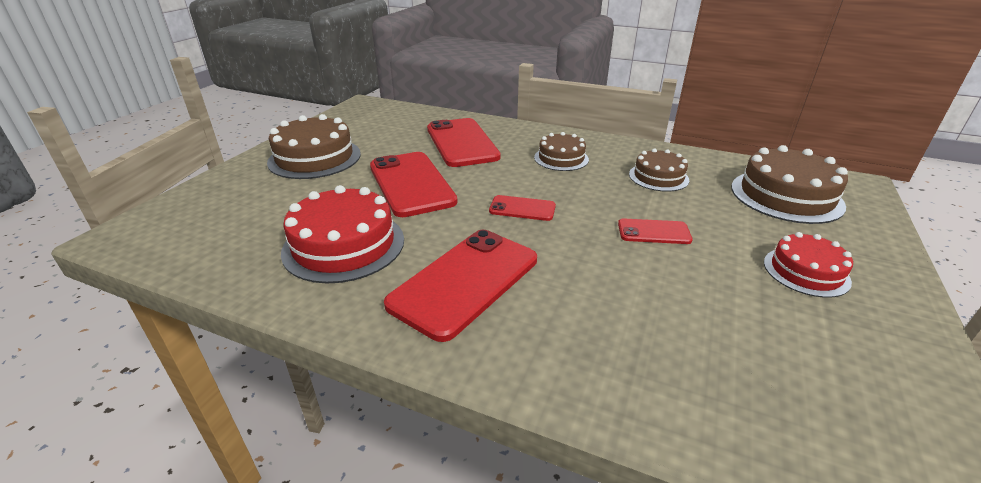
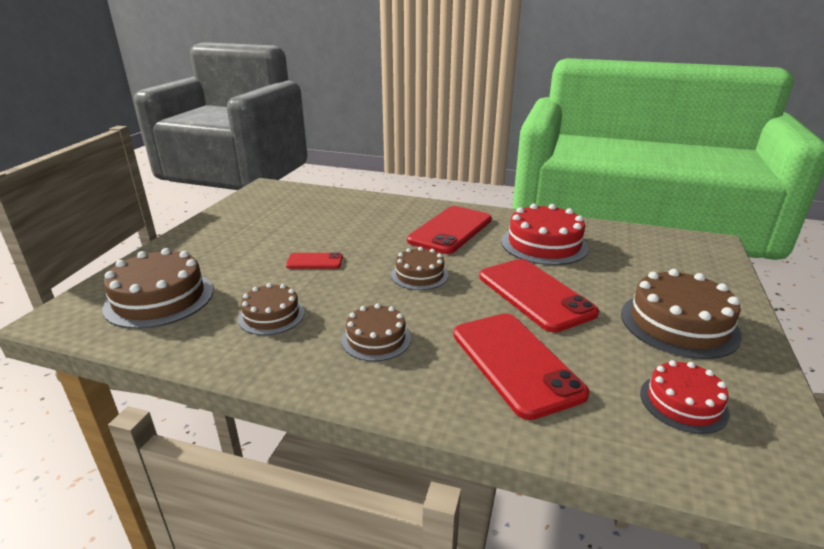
camera: 175 degrees right, 5 degrees down
(522, 208) = (419, 275): red phone -> brown cake
(806, 271) = (229, 243): red cake -> red cake (683, 403)

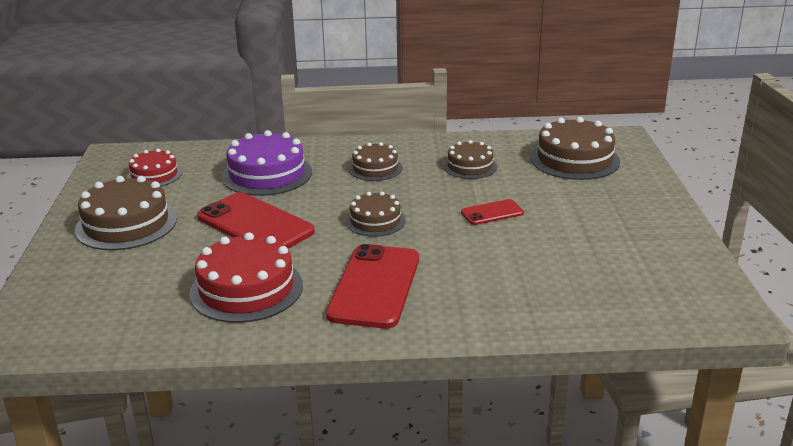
camera: 160 degrees right, 0 degrees up
(515, 363) = (267, 174): red phone -> purple cake

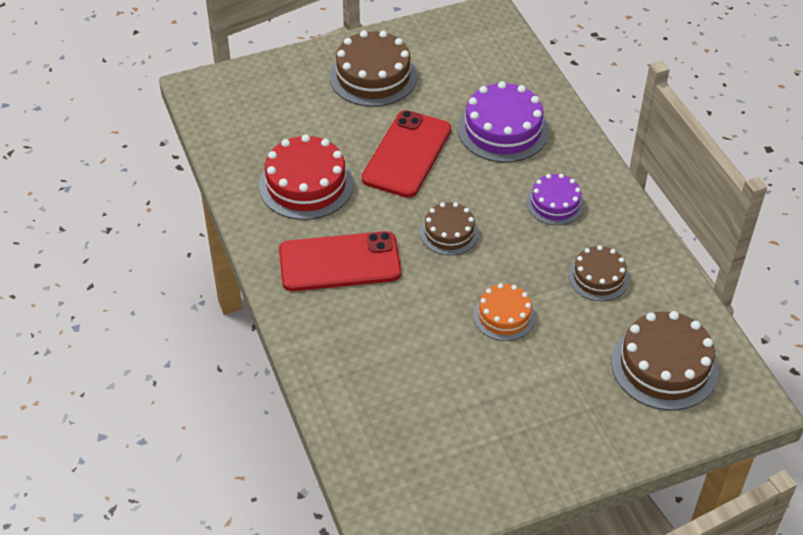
camera: 70 degrees right, 20 degrees up
(154, 175) = (464, 57): red cake -> none
(375, 168) = (555, 203): brown cake -> purple cake
(492, 213) = (504, 316): red phone -> orange cake

